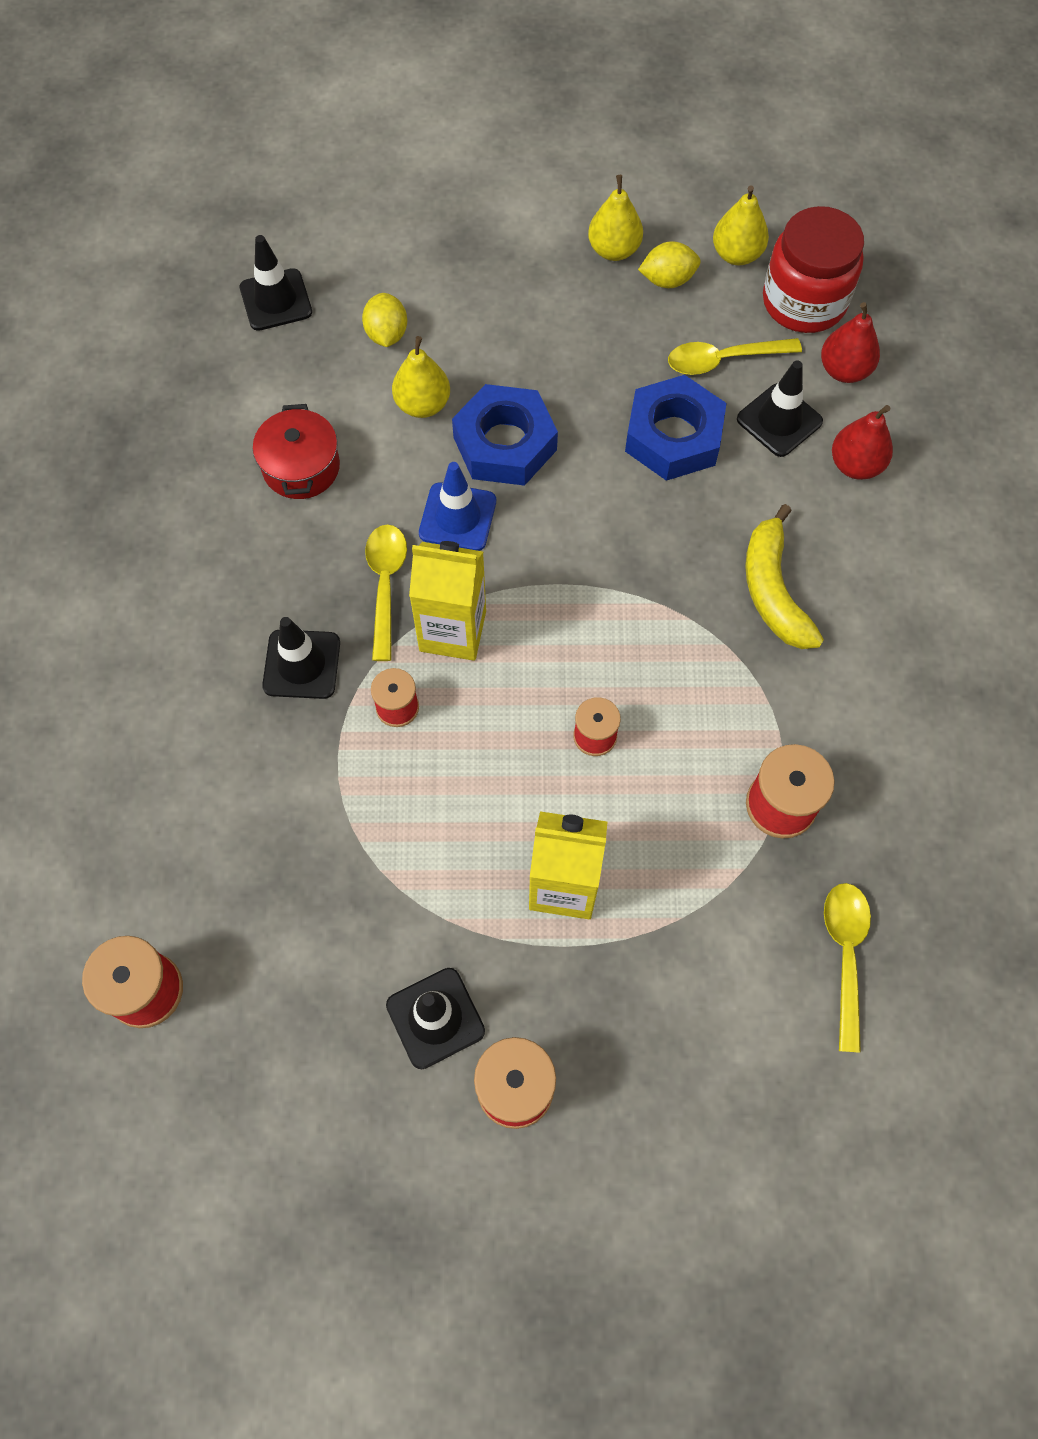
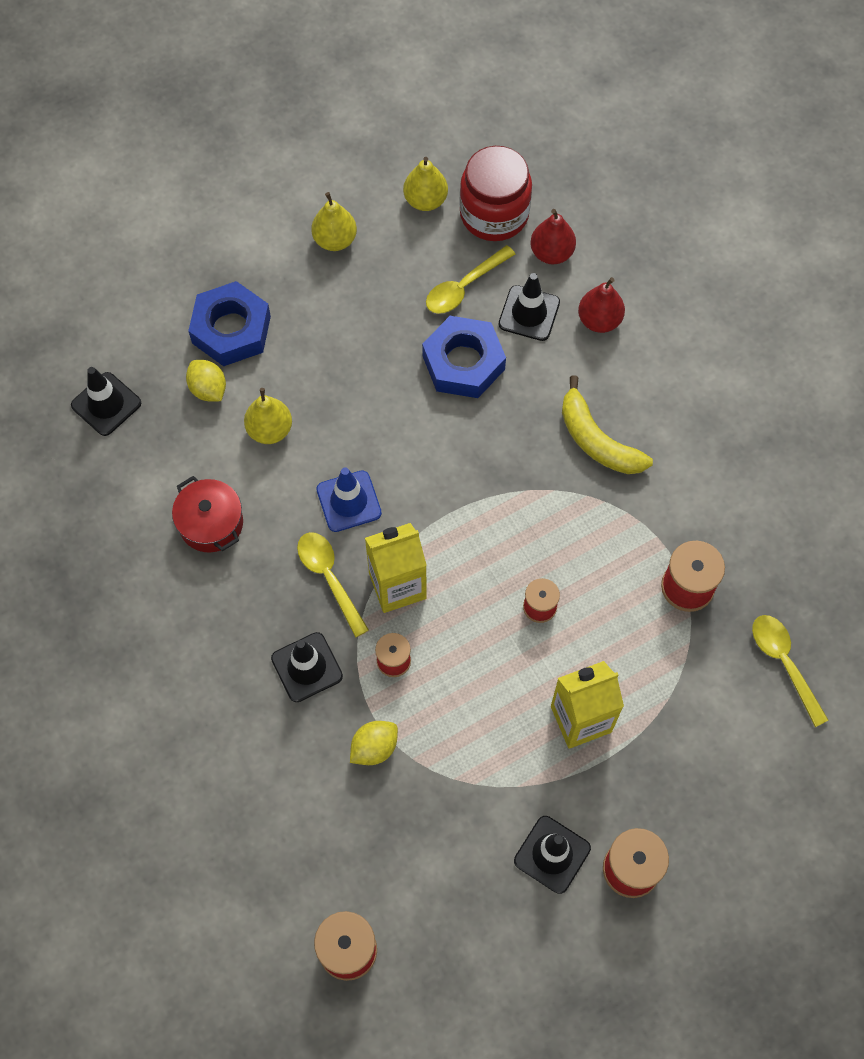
camera: 30 degrees left, 0 degrees up
(505, 443) = (348, 429): blue nut -> blue nut (231, 329)
(667, 280) = (388, 244): yellow lemon -> yellow lemon (374, 748)

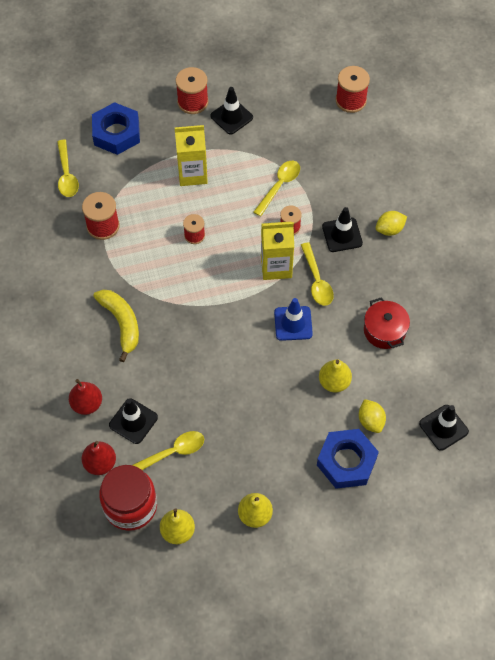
camera: 165 degrees left, 5 degrees down
(374, 748) = (313, 186): yellow lemon -> yellow lemon (389, 229)
(430, 732) = (279, 186): none -> yellow spoon
(463, 363) = (190, 397): blue nut -> blue nut (116, 133)

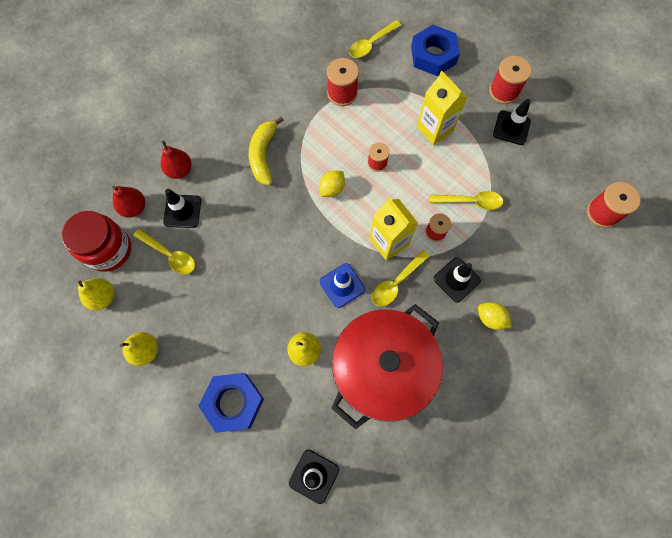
camera: 60 degrees right, 10 degrees up
(121, 323) = (263, 155): yellow banana -> yellow banana turned 150 degrees clockwise
(370, 421) = (284, 403): yellow lemon -> yellow lemon (332, 189)
(384, 330) = (382, 368): red pot -> red pot, size x2.16

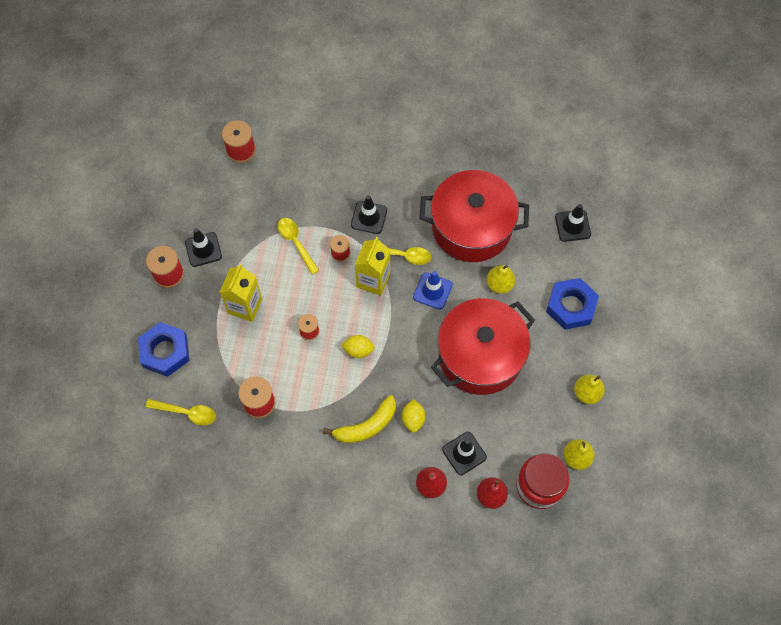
camera: 125 degrees left, 5 degrees down
(169, 255) = (506, 434): yellow spoon -> none
(251, 283) = (480, 356): none -> red pot
(490, 318) = (382, 180): yellow lemon -> yellow lemon (413, 419)

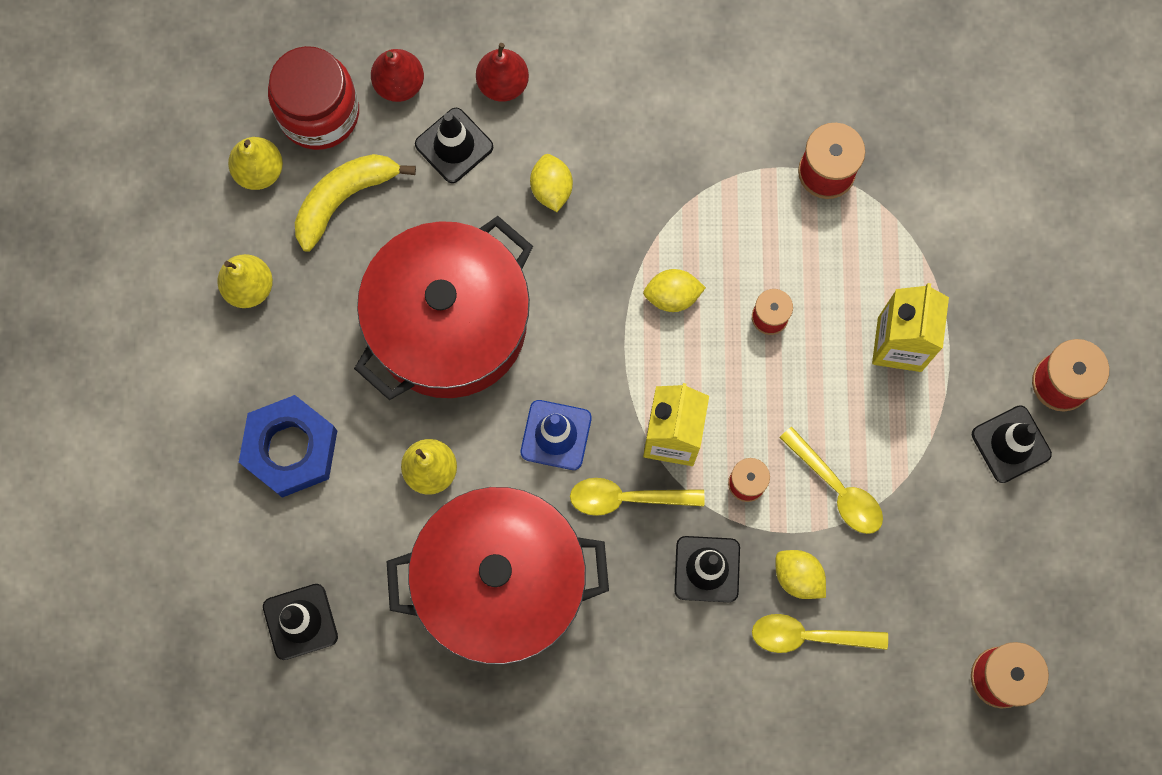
camera: 170 degrees right, 10 degrees up
(165, 352) = (1019, 234): blue nut -> none
(186, 413) = (947, 133): yellow spoon -> yellow spoon (809, 636)
(325, 207) = (798, 577): none -> yellow lemon
(366, 426) = (630, 163): yellow banana -> yellow banana (344, 198)

